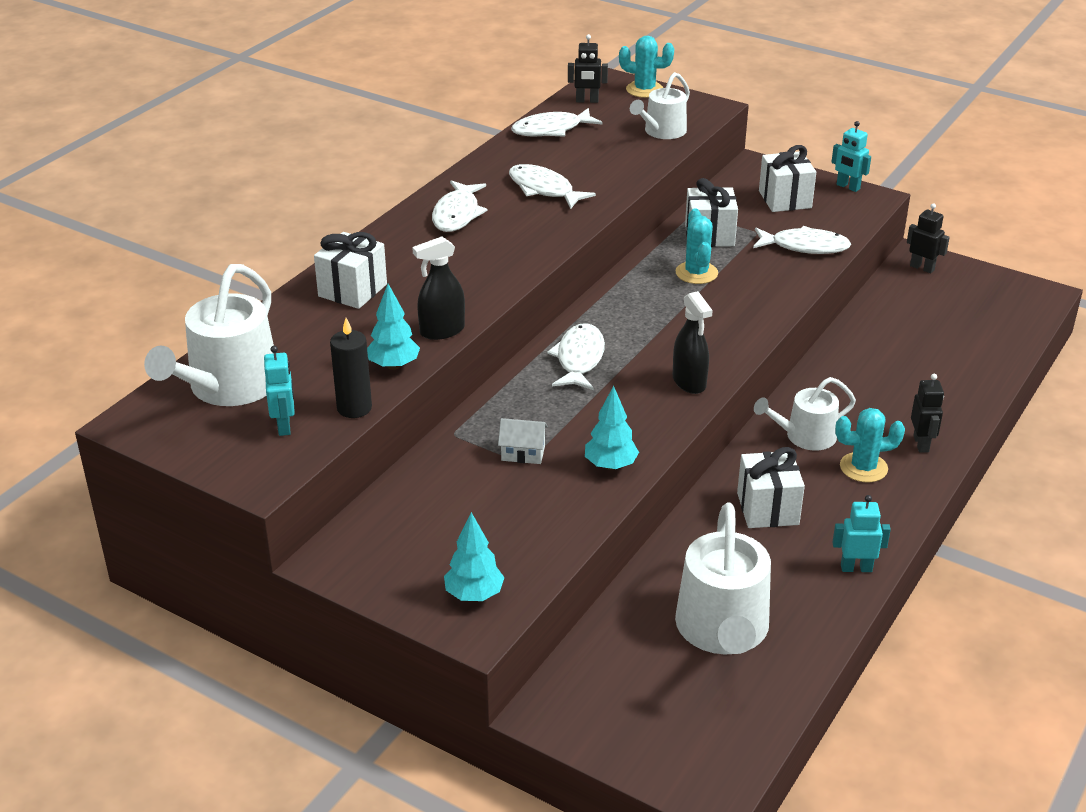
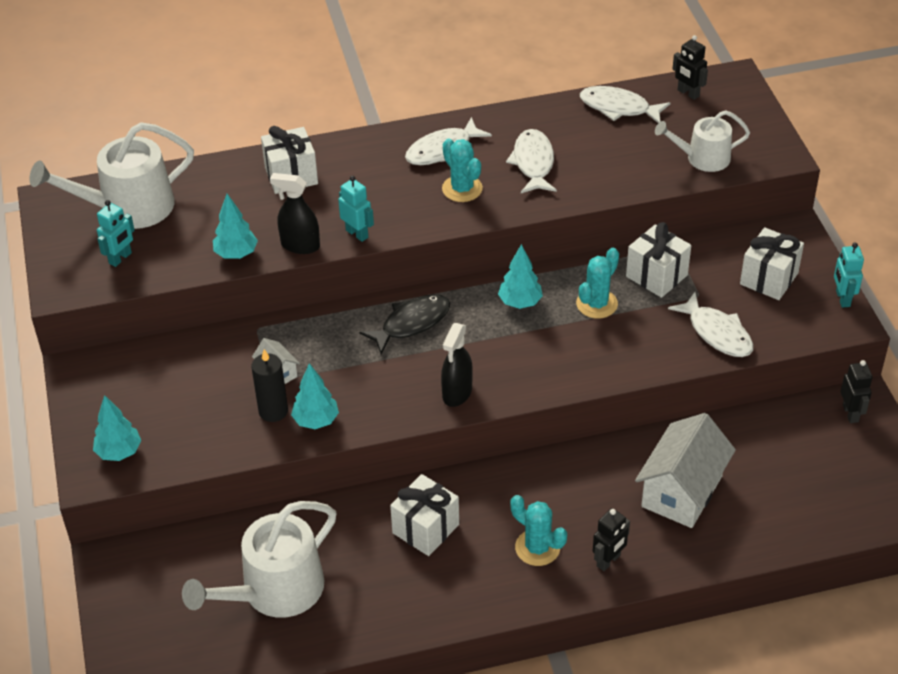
camera: 45 degrees right, 10 degrees up
(354, 408) = (173, 271): black candle -> black candle (273, 411)
(579, 359) = (411, 323): white fish -> black fish
(640, 301) = (520, 302): none -> turquoise tree
(644, 90) = (751, 107): turquoise cactus -> turquoise cactus (462, 189)
(805, 436) = (533, 493): white watering can -> none
(856, 568) = (419, 616): turquoise robot -> turquoise robot (357, 234)
(897, 373) = (682, 491): none -> white house

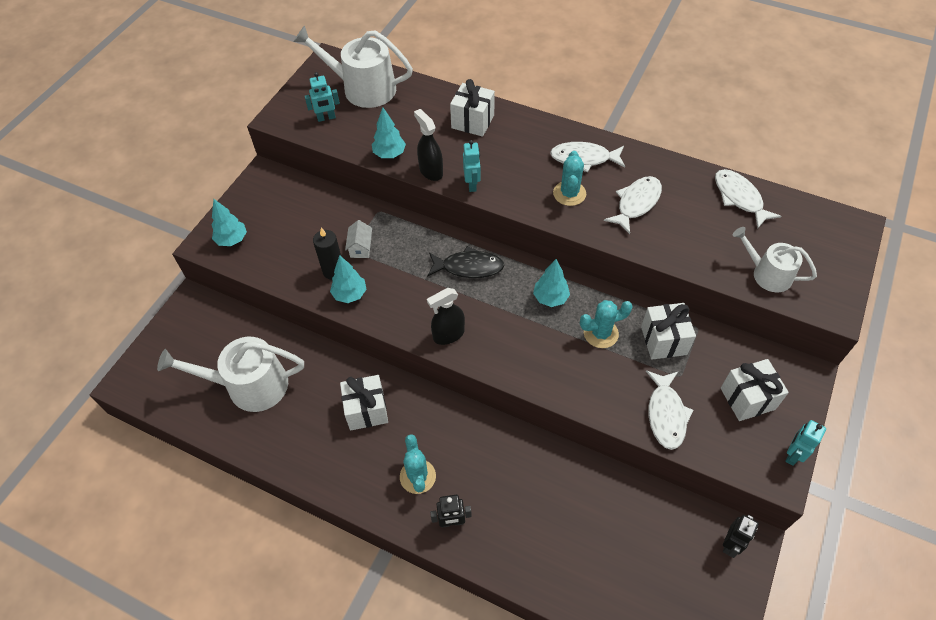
camera: 40 degrees right, 10 degrees up
(682, 491) = (548, 510): white house -> none
(688, 93) = (805, 216): black robot -> none

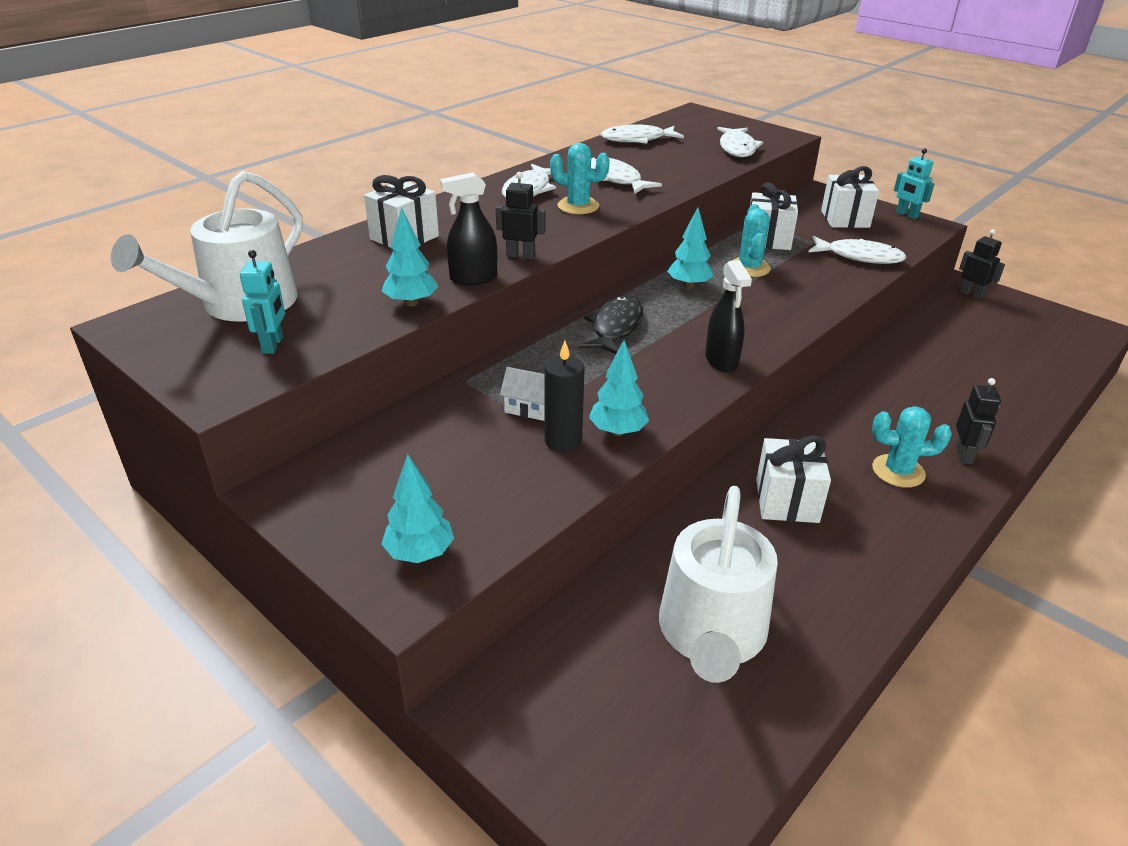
camera: 75 degrees left, 20 degrees down
(472, 184) = (520, 256): turquoise robot -> black robot
(767, 274) = (737, 148): white watering can -> white fish

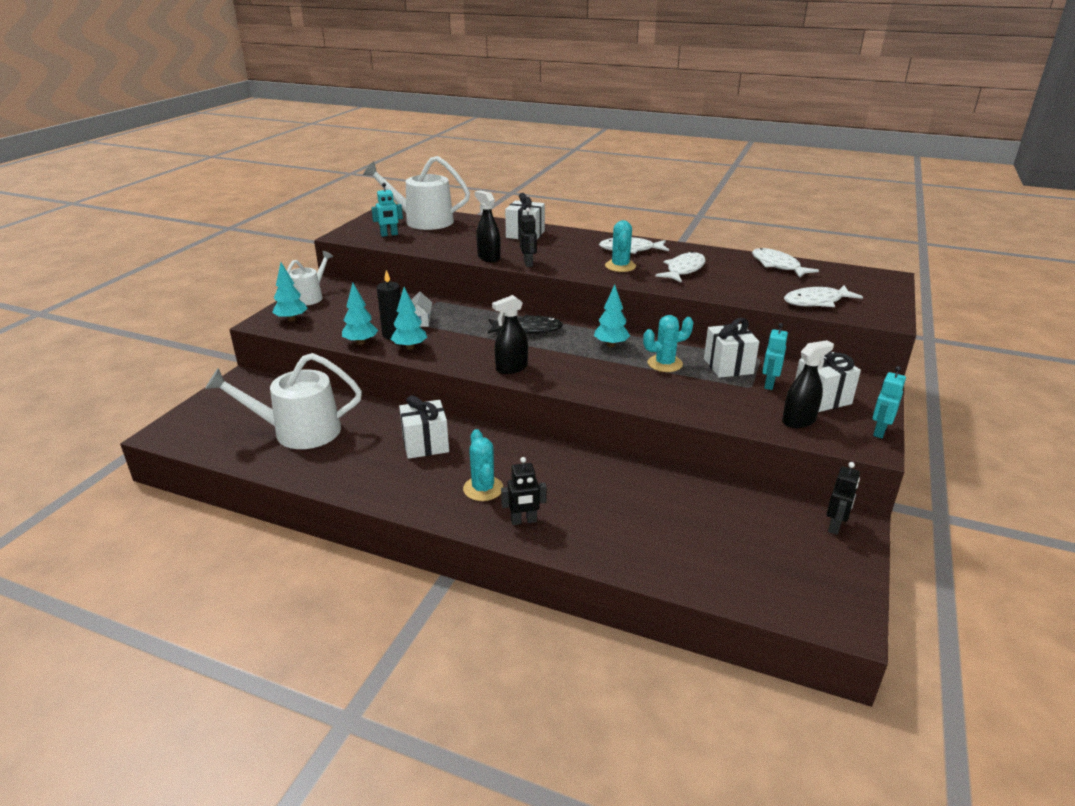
camera: 70 degrees right, 5 degrees down
(327, 519) = (309, 297): none -> white watering can
(411, 303) = (449, 250): turquoise tree -> turquoise tree (361, 342)
(811, 232) = (769, 384): none -> turquoise robot
(859, 257) = (742, 410): white fish -> none
(884, 239) = (799, 421): none -> black spray bottle

